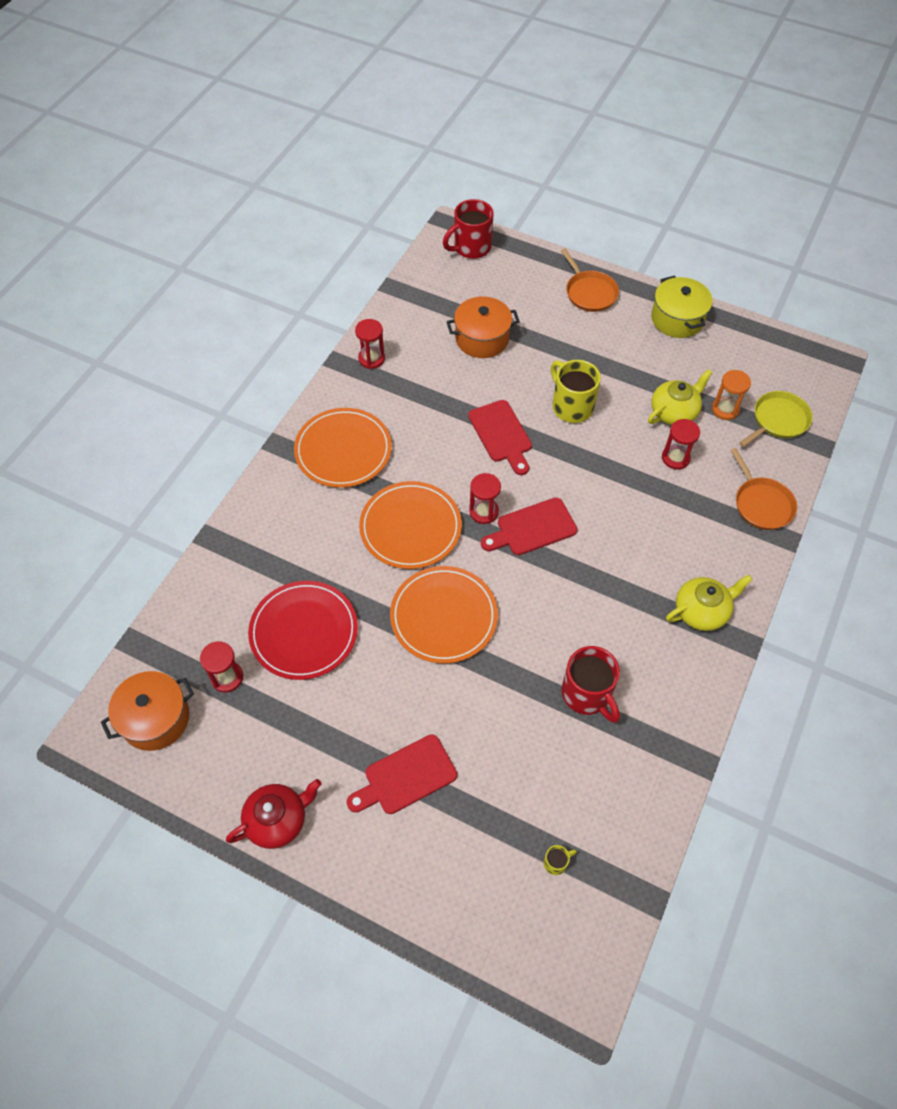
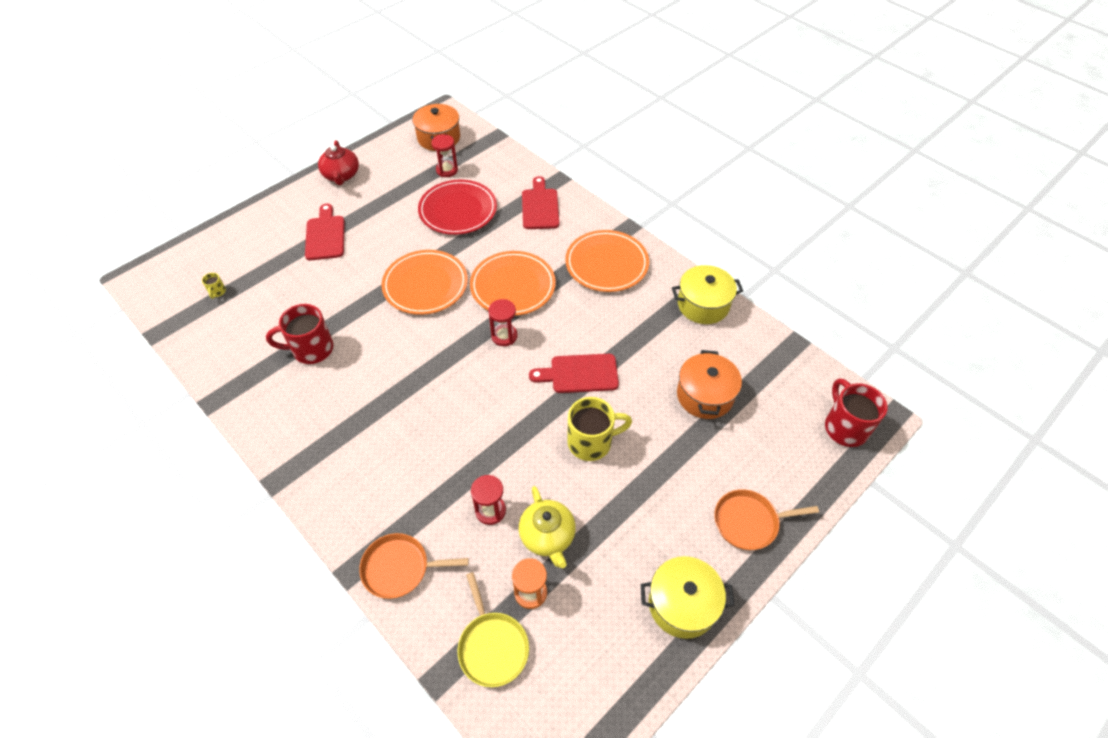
camera: 110 degrees right, 5 degrees down
(371, 359) = (703, 305): red hourglass -> yellow pot
(532, 528) = (471, 364): red cutting board -> red cutting board (540, 206)
(701, 611) = (325, 458): yellow teapot -> none

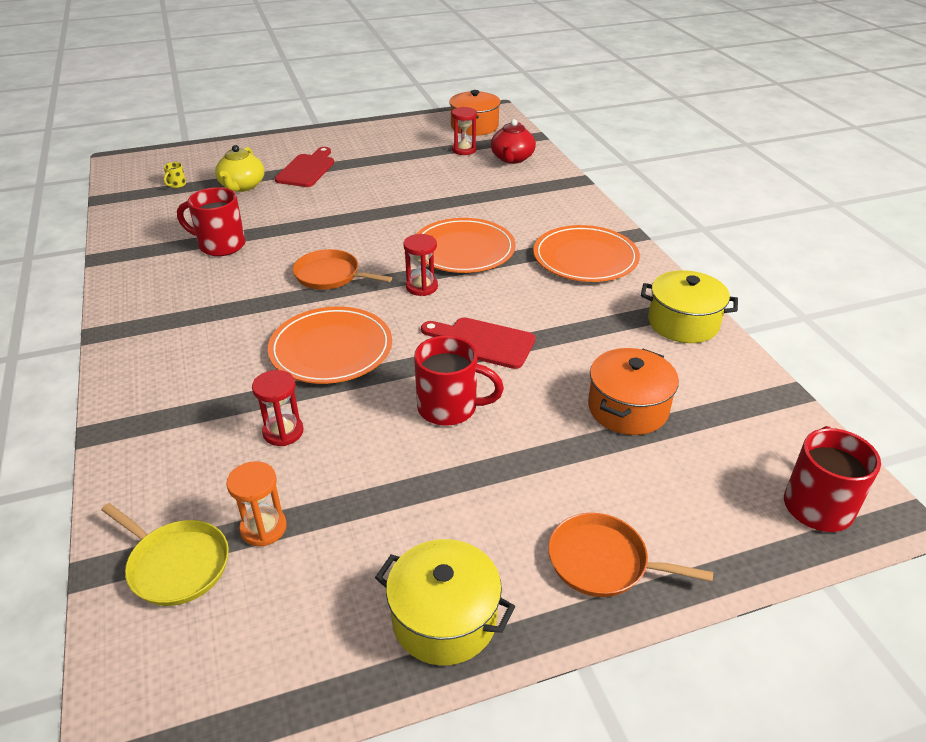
camera: 25 degrees right, 15 degrees down
(341, 175) = (358, 133): red teapot -> red teapot (512, 158)
(399, 568) = (144, 449): orange pan -> orange pan (330, 275)
(425, 285) = (372, 226): orange plate -> orange plate (331, 349)
(458, 210) = (451, 180): red plate -> none
(492, 646) = (176, 565): yellow pan -> yellow pan turned 60 degrees counterclockwise
(540, 206) = (542, 196): red cutting board -> none
(547, 536) = (328, 480): yellow teapot -> yellow teapot (242, 186)
(591, 442) = (449, 408): yellow mug -> red mug

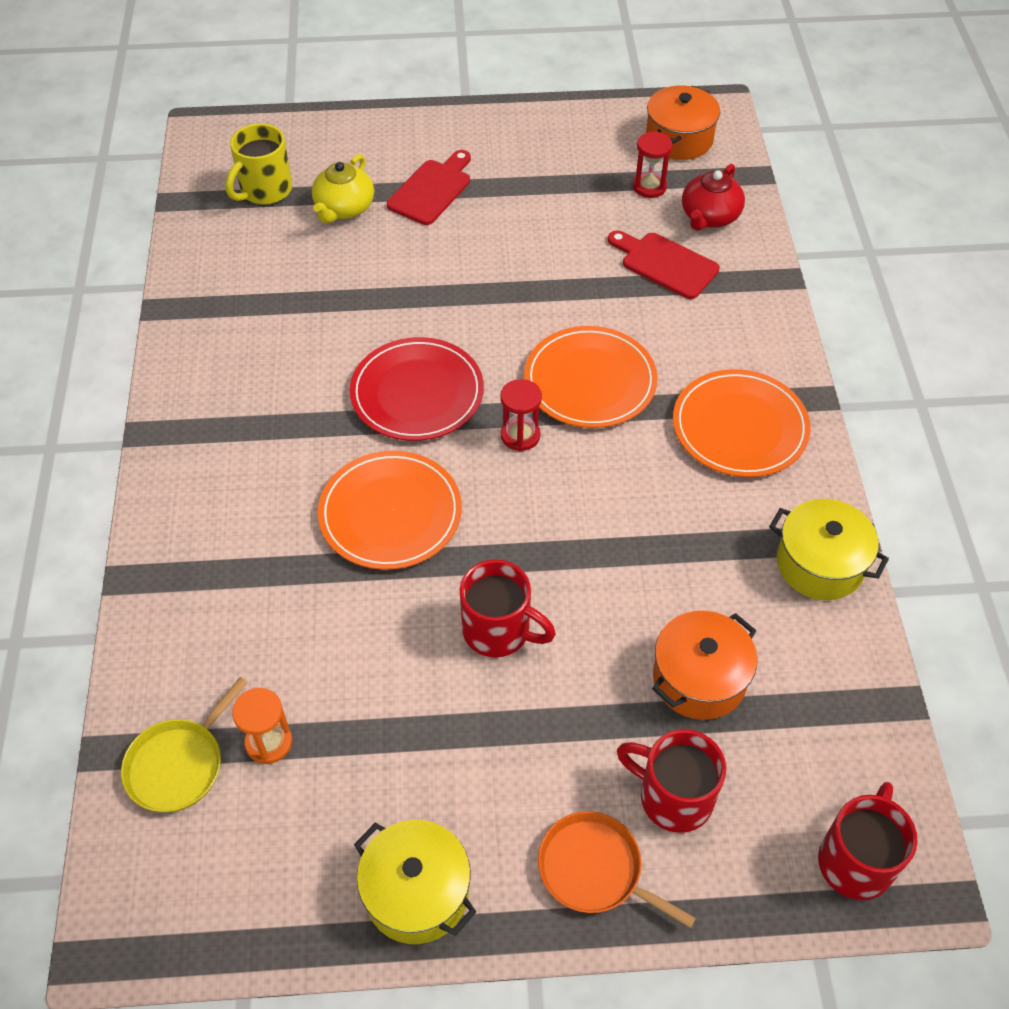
camera: 15 degrees right, 15 degrees up
(176, 185) = (265, 190): yellow mug -> yellow mug, size x2.31
(176, 565) = (179, 764): yellow pan -> yellow pan turned 75 degrees clockwise
(220, 245) = (298, 314): red mug -> red mug (673, 797)
(283, 432) = (313, 622): red hourglass -> none
(330, 275) = (417, 393): orange pan -> red plate
(482, 342) = (565, 541): red cutting board -> red cutting board (665, 264)

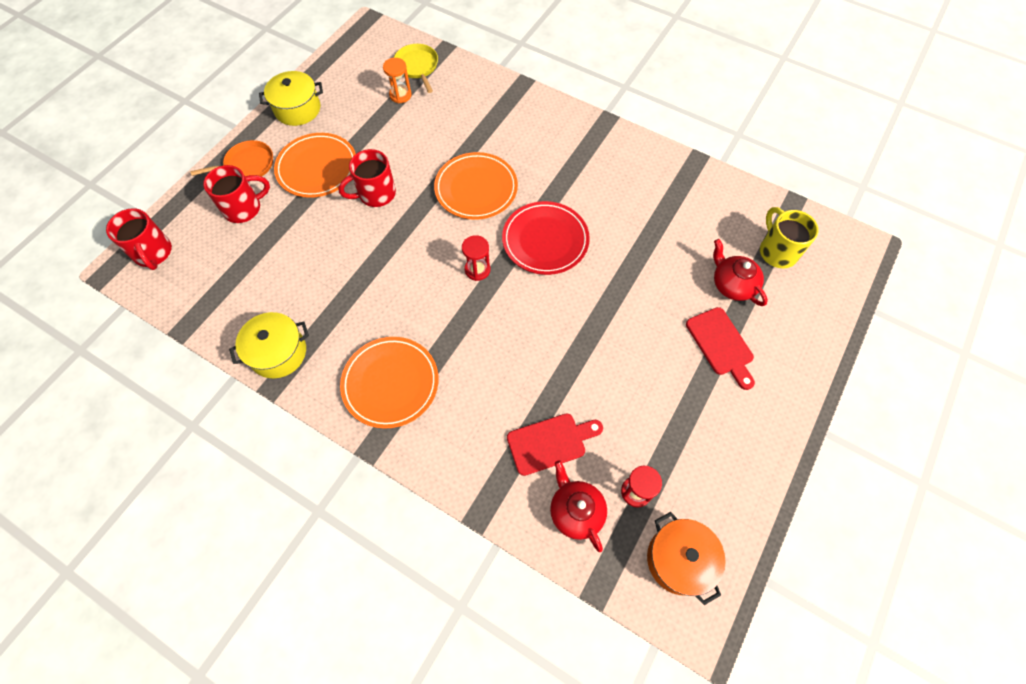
camera: 125 degrees right, 10 degrees up
(344, 208) = (732, 285): yellow teapot -> red teapot
(590, 381) = (487, 328): orange plate -> orange plate (317, 168)
(699, 679) = (279, 254): orange pot -> none

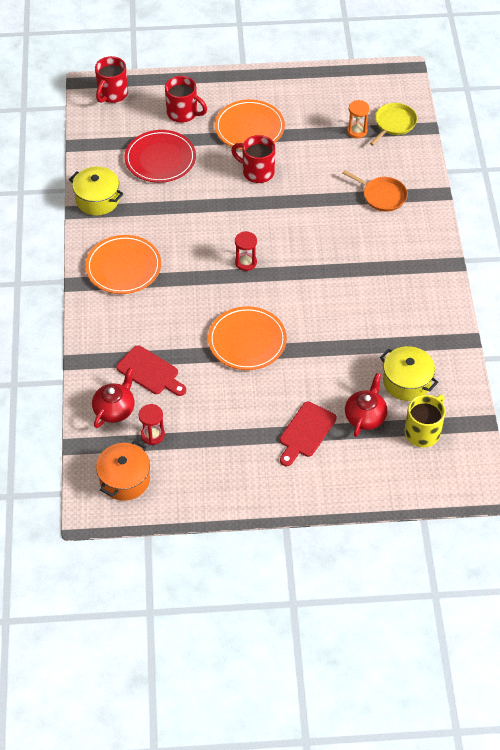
camera: 55 degrees right, 10 degrees down
(247, 165) = (217, 91): orange pan -> orange pan (382, 196)
(297, 109) = (288, 85): yellow pot -> yellow pot (406, 382)
(476, 188) = (313, 223): orange plate -> orange plate (247, 341)
(545, 240) = (304, 286): red plate -> red plate (160, 159)

